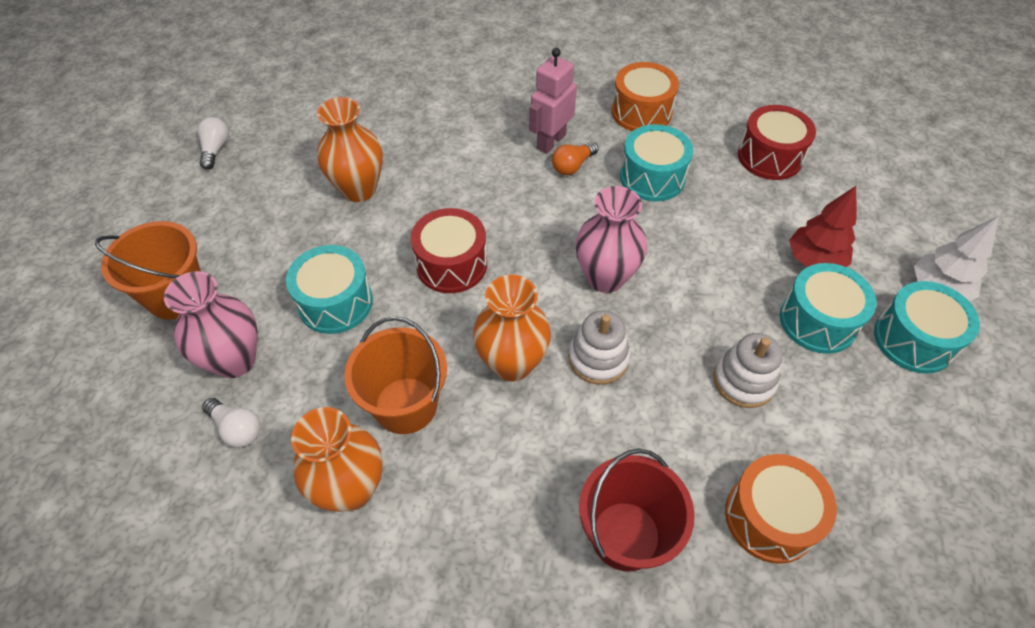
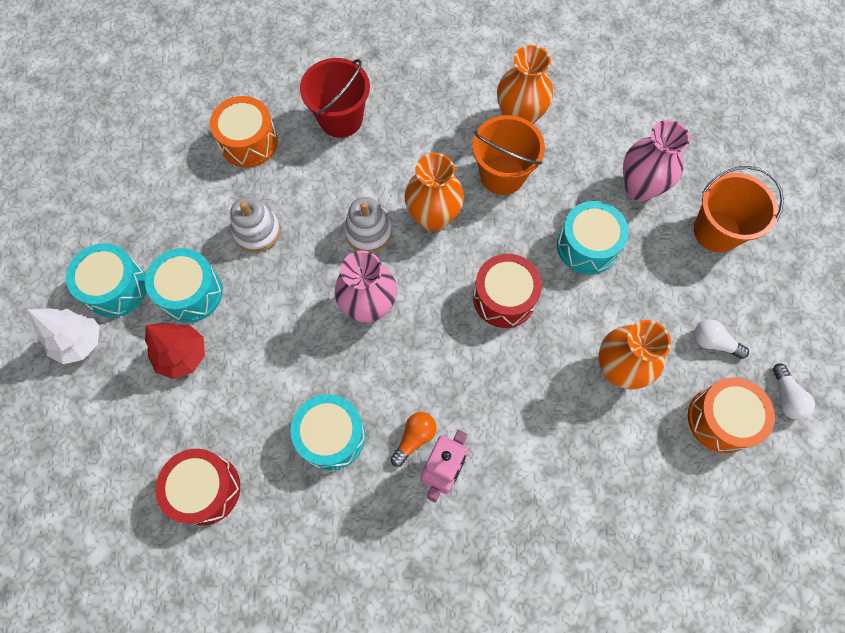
camera: 170 degrees right, 15 degrees up
(237, 428) = (611, 142): white light bulb -> white light bulb (713, 342)
(641, 112) = (346, 540): orange drum -> orange drum (721, 419)

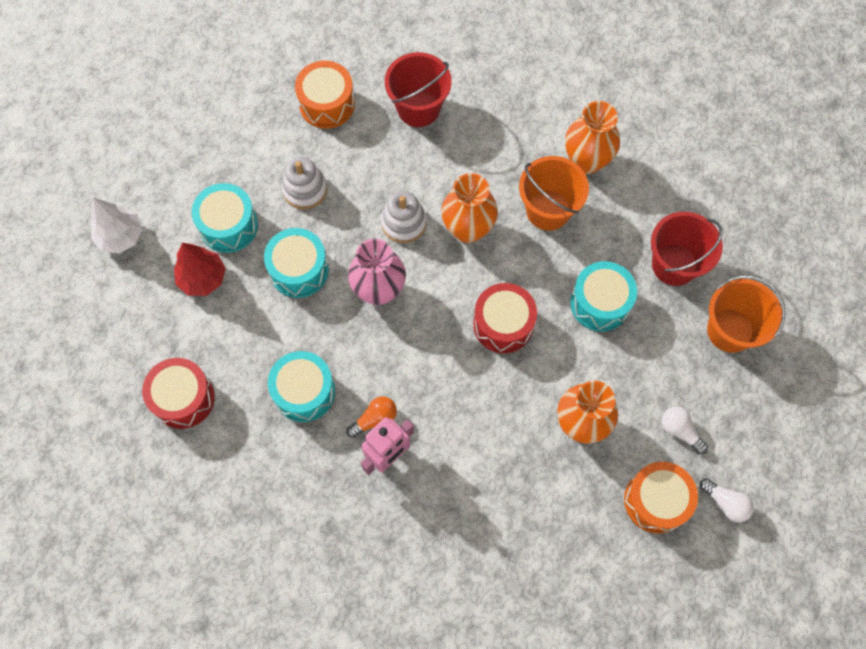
camera: 20 degrees right, 0 degrees up
(116, 288) = (166, 199): turquoise drum -> turquoise drum (299, 270)
(640, 187) = (674, 264): pink vase -> red bucket
(785, 397) = (725, 503): white light bulb -> white light bulb turned 60 degrees counterclockwise

